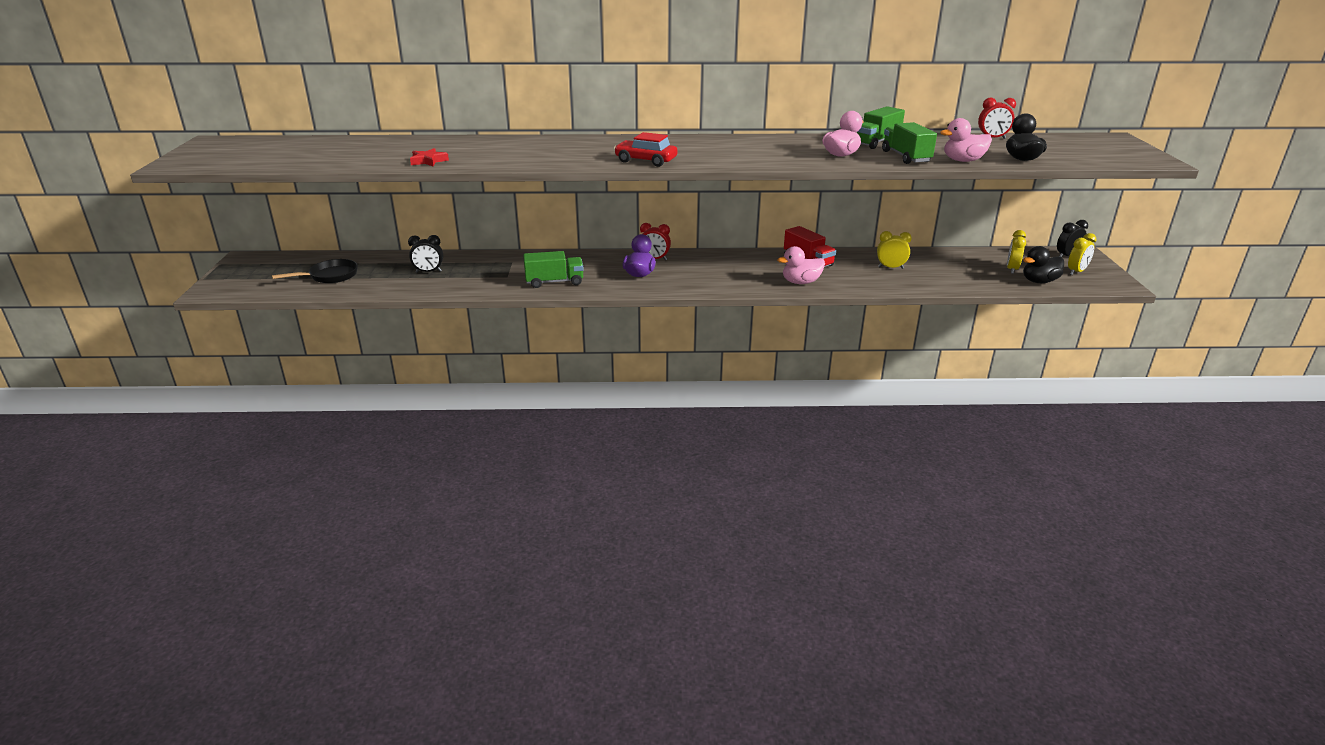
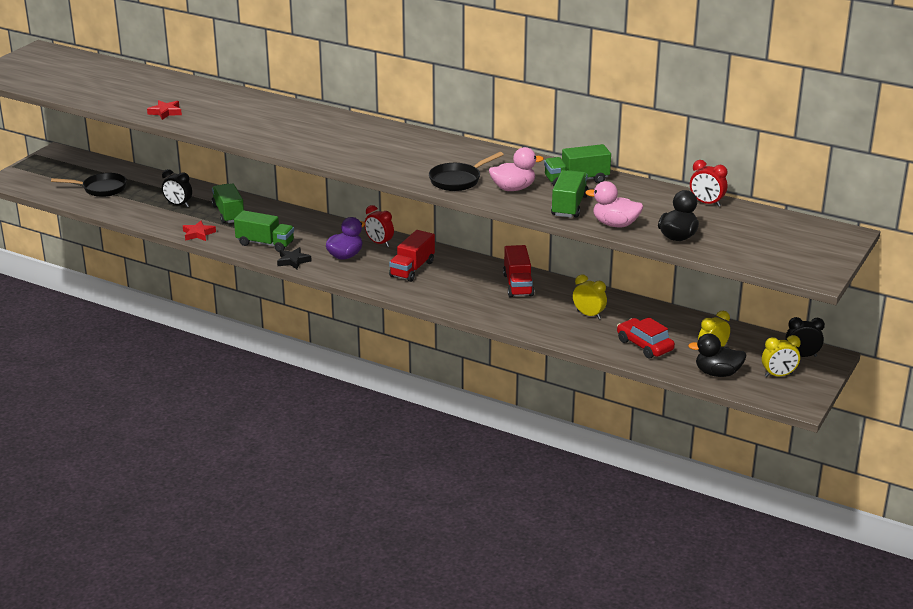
camera: 30 degrees right, 0 degrees up
(479, 289) = (198, 234): none -> red star
(488, 268) = (228, 213): none -> green truck
(599, 289) = (293, 261): none -> black star
(646, 161) = (332, 154): red car -> red car (644, 345)
(709, 270) = (412, 269): none -> red truck
(787, 158) = (458, 180): none -> black pan
(801, 282) = (477, 305): pink duck -> none

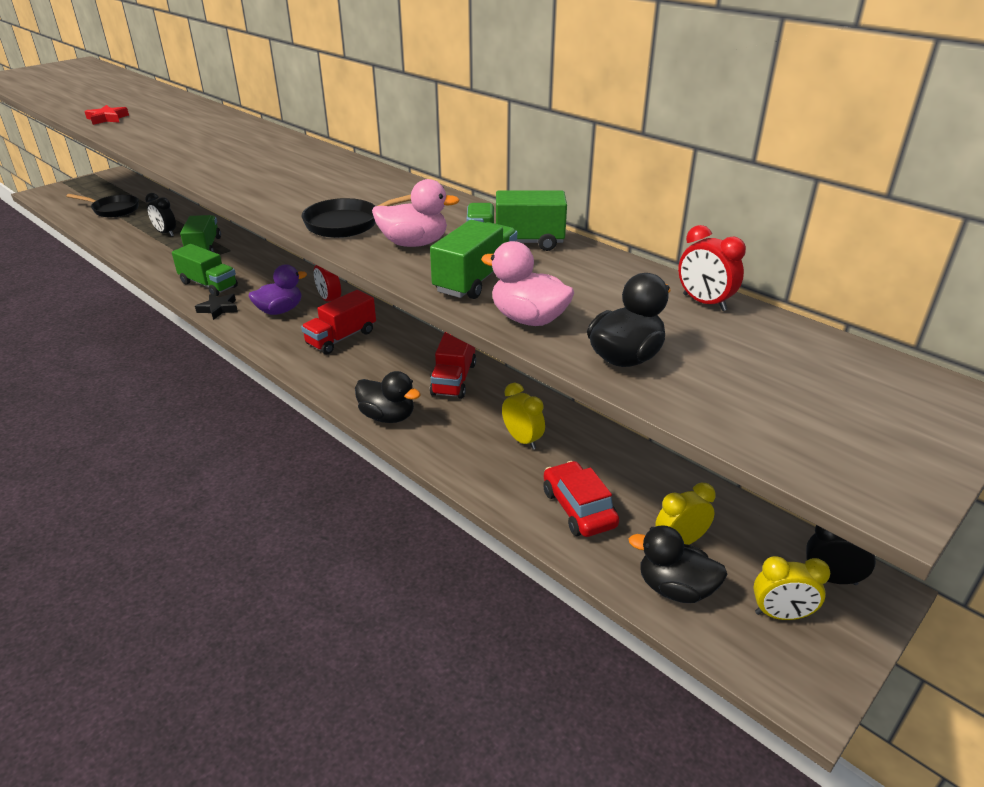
camera: 15 degrees right, 5 degrees up
(198, 234) = (153, 265): red star -> none
(487, 314) = (387, 416): none -> black duck

